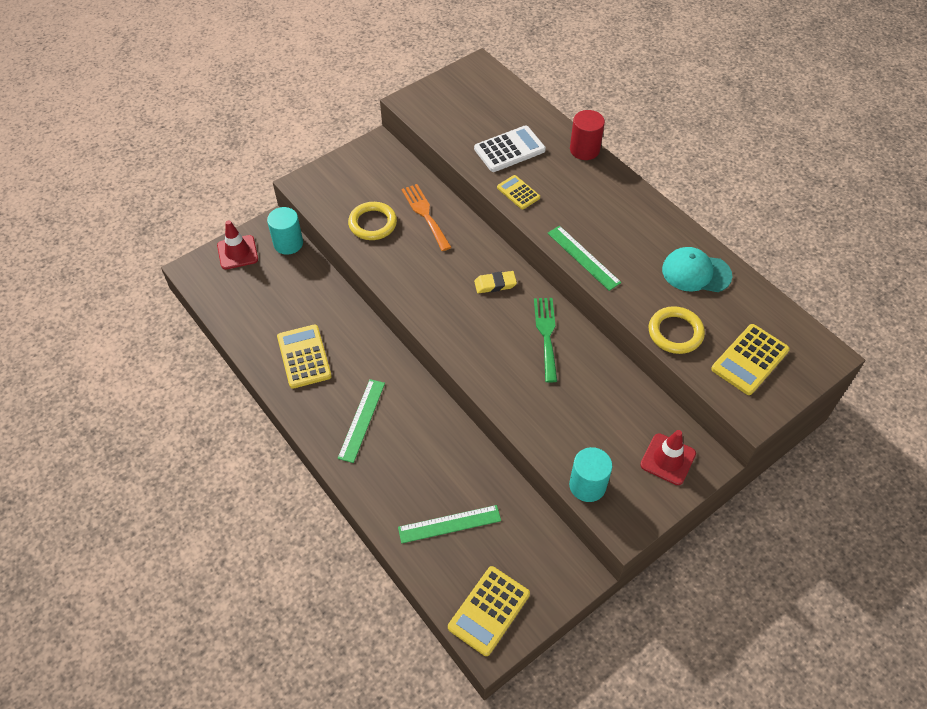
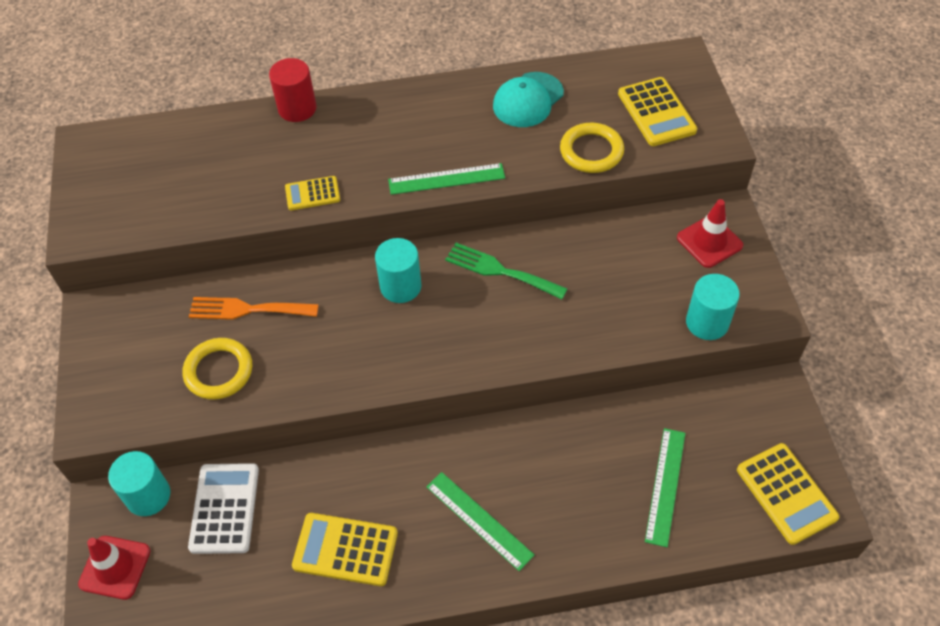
camera: 60 degrees left, 0 degrees up
(495, 284) = (400, 286): yellow eraser -> turquoise cylinder
(509, 149) = (242, 173): white calculator -> white calculator (224, 508)

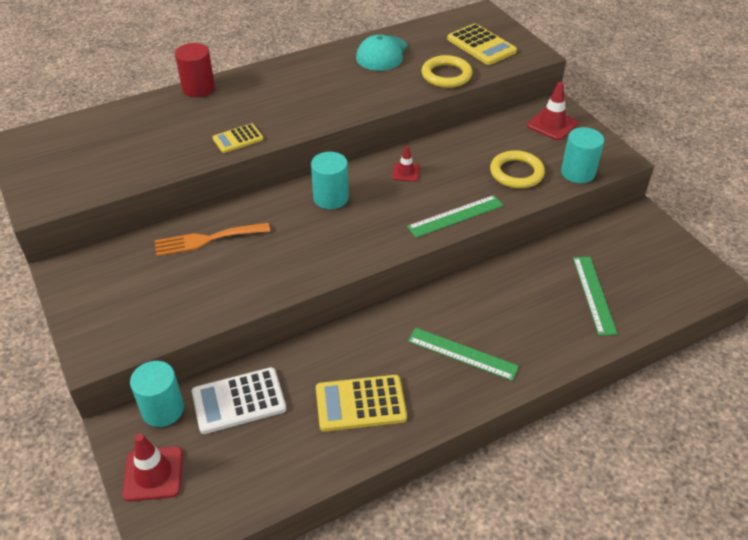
camera: 20 degrees left, 10 degrees down
(219, 371) = (200, 288): yellow ring -> yellow ring (516, 173)
(224, 508) = (239, 401): white calculator -> white calculator turned 90 degrees counterclockwise
(446, 179) = (344, 110): green ruler -> green ruler (455, 216)
(500, 271) = (406, 172): green fork -> red traffic cone
(786, 493) = (683, 278): yellow calculator -> none

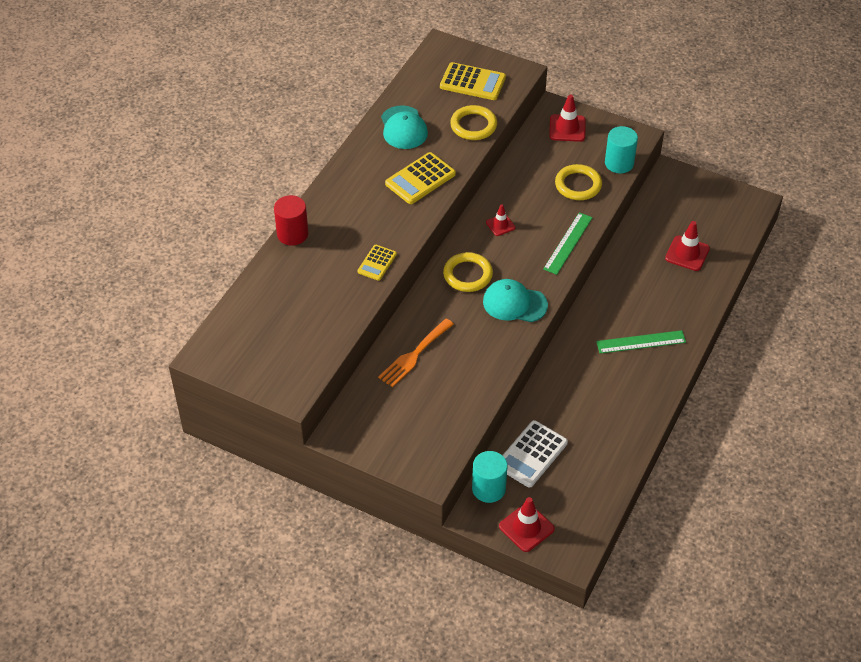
camera: 35 degrees left, 5 degrees up
(331, 198) = (468, 275): turquoise cylinder -> yellow ring
(347, 242) = (514, 303): none -> turquoise cap
(360, 403) = (609, 411): yellow calculator -> yellow calculator (420, 179)
(593, 294) = (687, 253): green ruler -> red traffic cone

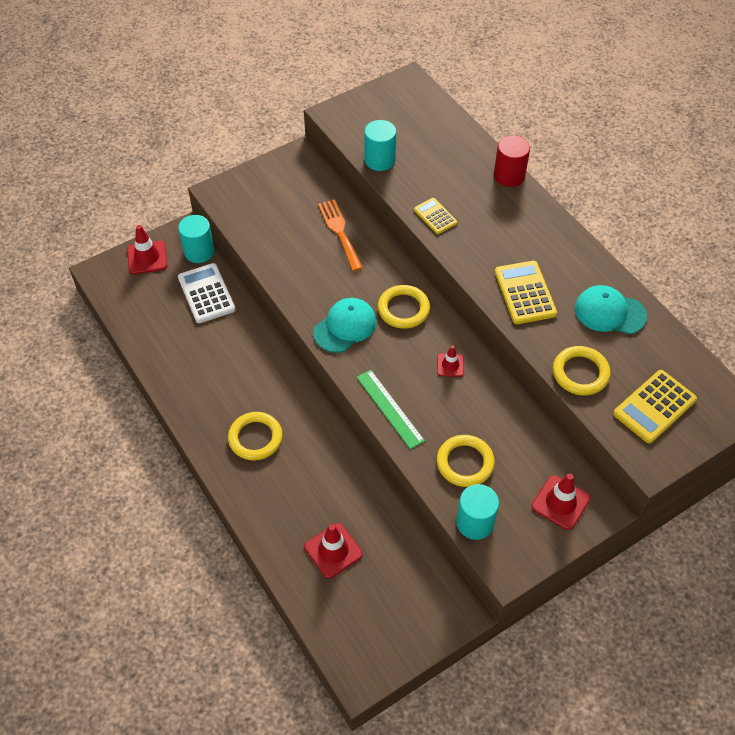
camera: 120 degrees right, 5 degrees up
(333, 330) = (380, 160): none -> turquoise cylinder
(641, 342) = (255, 438): green ruler -> yellow ring

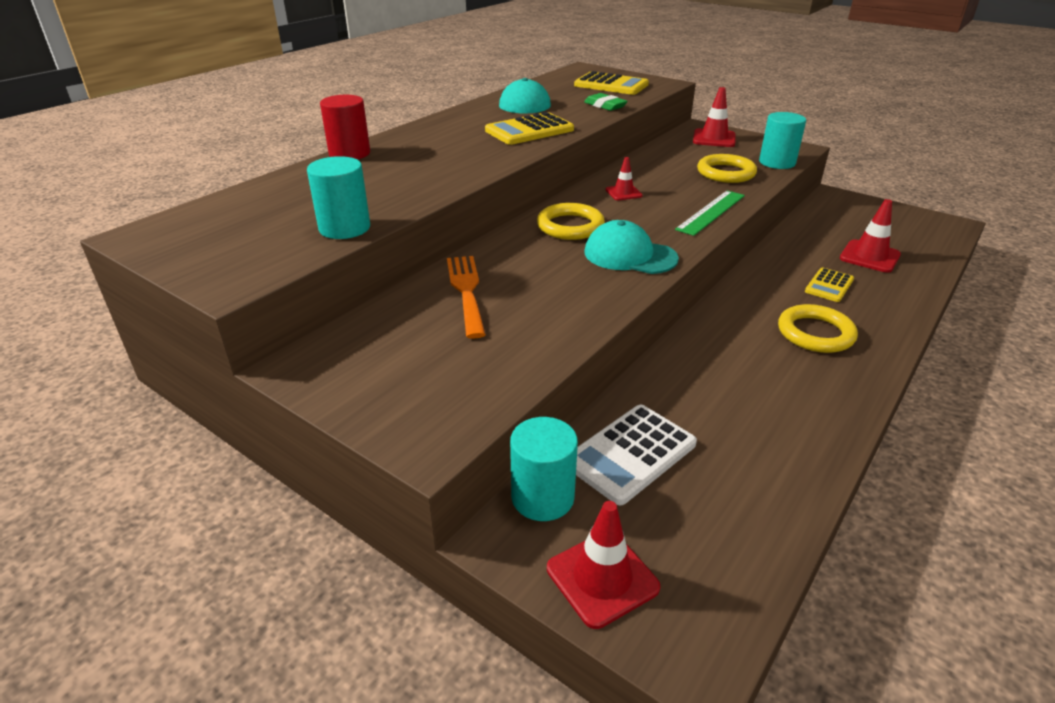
camera: 110 degrees left, 20 degrees down
(339, 232) = (466, 291): orange fork -> orange fork turned 120 degrees clockwise
(435, 216) = (443, 180): yellow calculator -> yellow calculator (829, 285)
(580, 373) = (605, 105): yellow ring -> green eraser

